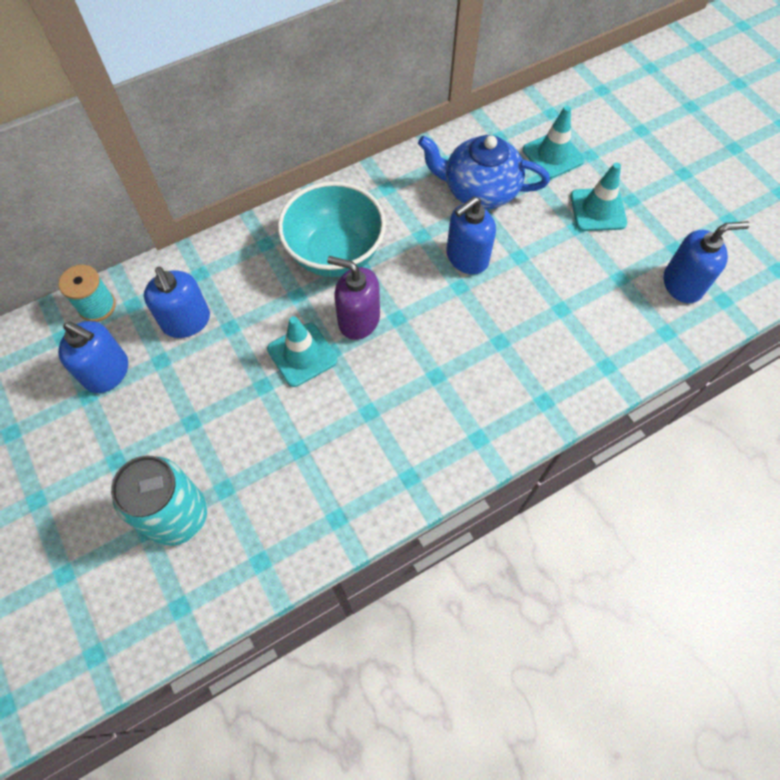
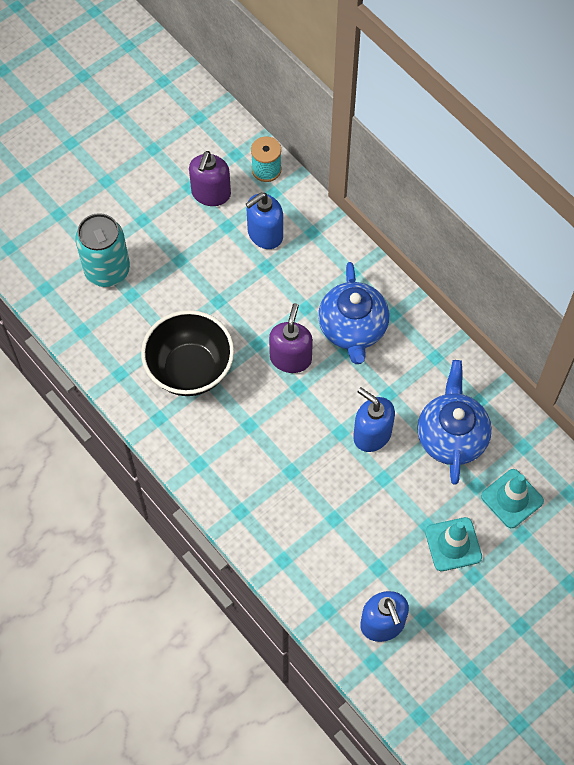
camera: 80 degrees right, 0 degrees up
(107, 372) = (211, 194): blue soap dispenser -> purple soap dispenser
(302, 355) = (250, 323): turquoise traffic cone -> none
(335, 254) = (353, 328): turquoise bowl -> blue teapot
(350, 431) = (190, 370): none -> black bowl

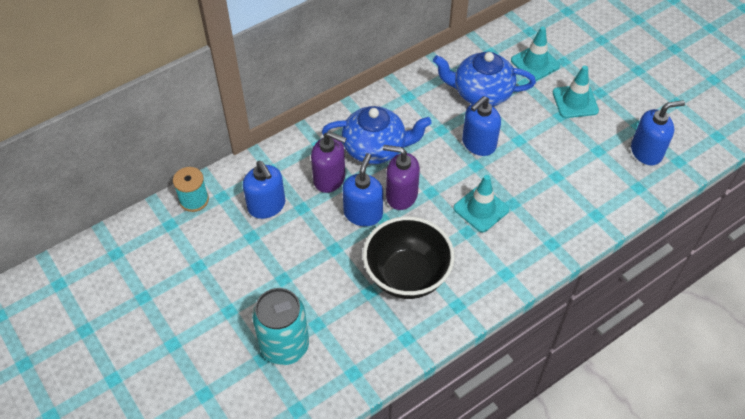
camera: 85 degrees left, 10 degrees down
(211, 194) = (211, 248): purple soap dispenser -> purple soap dispenser (329, 179)
(263, 323) = (363, 213): none -> blue soap dispenser
(280, 438) = (481, 209): none -> turquoise traffic cone

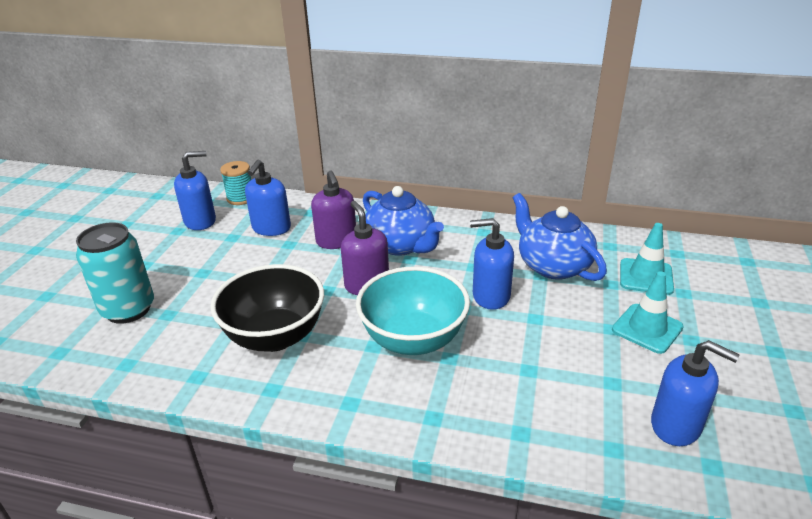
camera: 50 degrees right, 20 degrees down
(363, 213) = (320, 275): blue soap dispenser -> blue soap dispenser (200, 221)
(481, 209) = (413, 340): turquoise traffic cone -> turquoise bowl

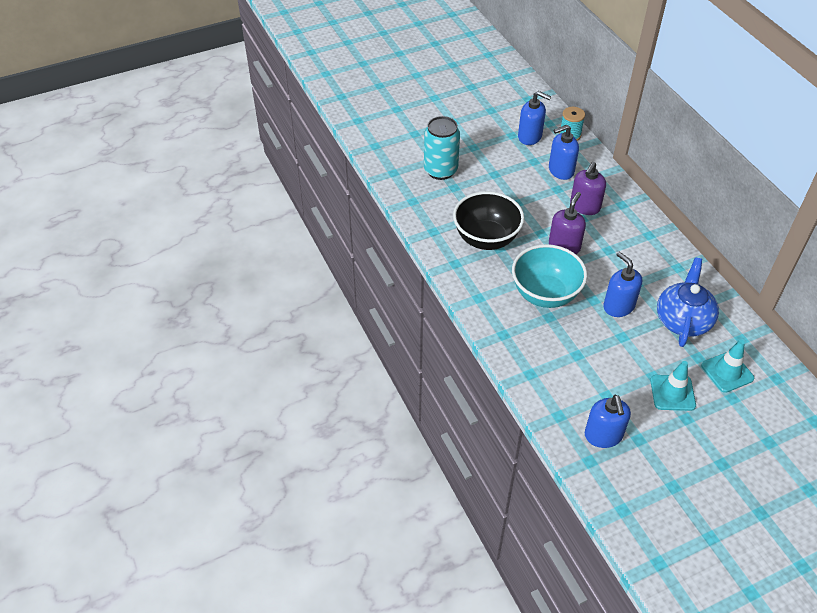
camera: 50 degrees right, 15 degrees up
(401, 245) = (616, 237): blue teapot -> none

